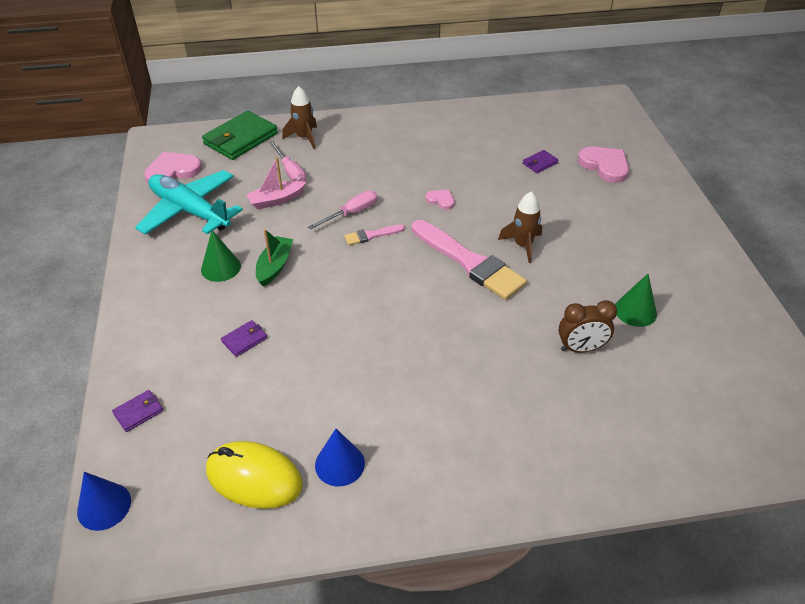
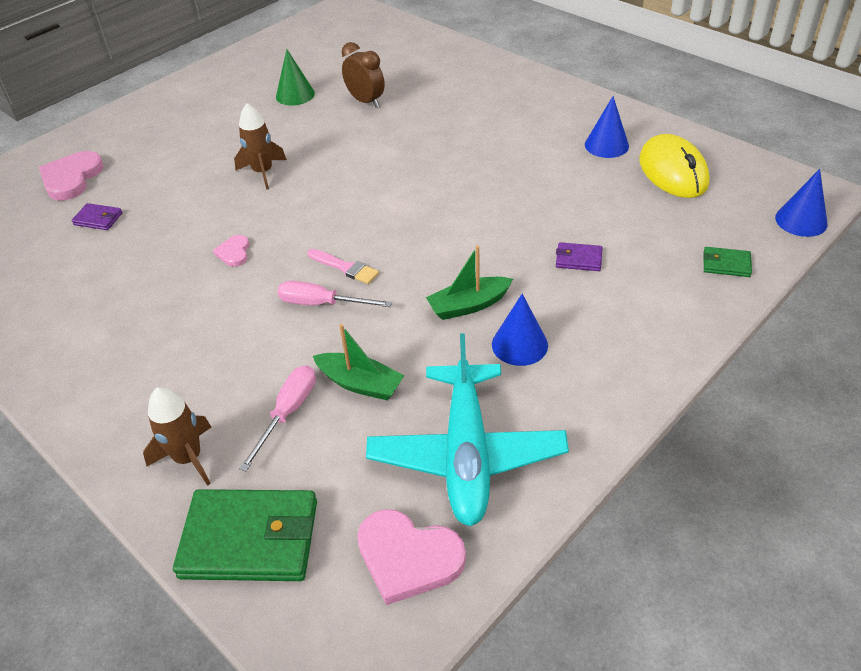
camera: 125 degrees left, 0 degrees up
(138, 412) = (726, 264): purple wallet -> green wallet
(221, 267) = (519, 344): green cone -> blue cone
(276, 200) = (360, 383): pink boat -> green boat
(469, 262) = (320, 189): pink brush -> none

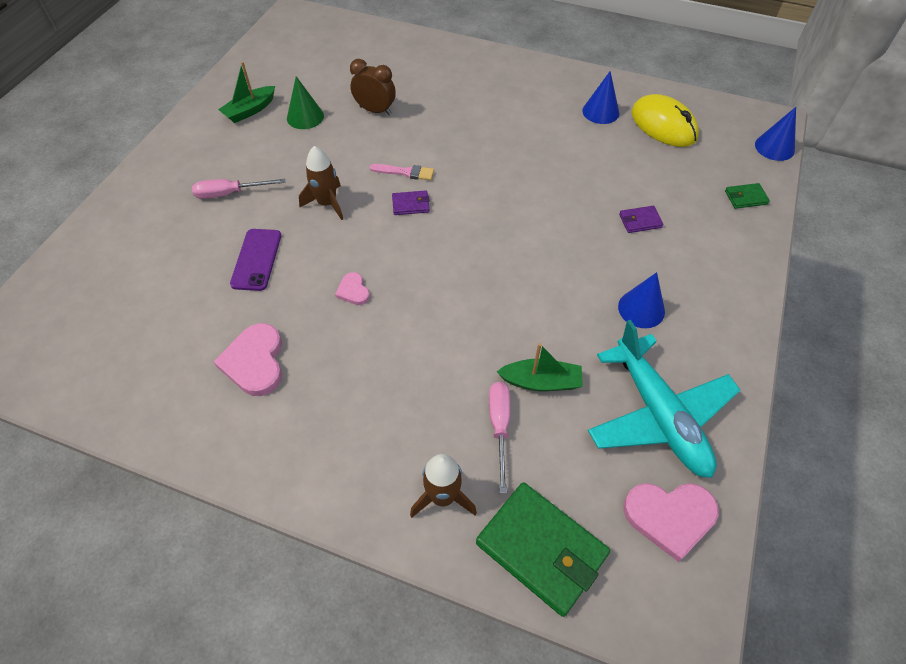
camera: 25 degrees left, 10 degrees up
(71, 178) = (138, 254): pink heart -> pink heart (255, 362)
(98, 219) = (197, 291): purple wallet -> purple wallet (410, 205)
(166, 205) = (256, 259): none -> purple phone
(250, 539) = (541, 549): green wallet -> green wallet turned 60 degrees clockwise
(321, 303) = (463, 318): pink screwdriver -> pink screwdriver (230, 193)
(345, 267) = (461, 278): pink brush -> pink brush (405, 172)
(469, 305) = (582, 285): green boat -> green boat (250, 110)

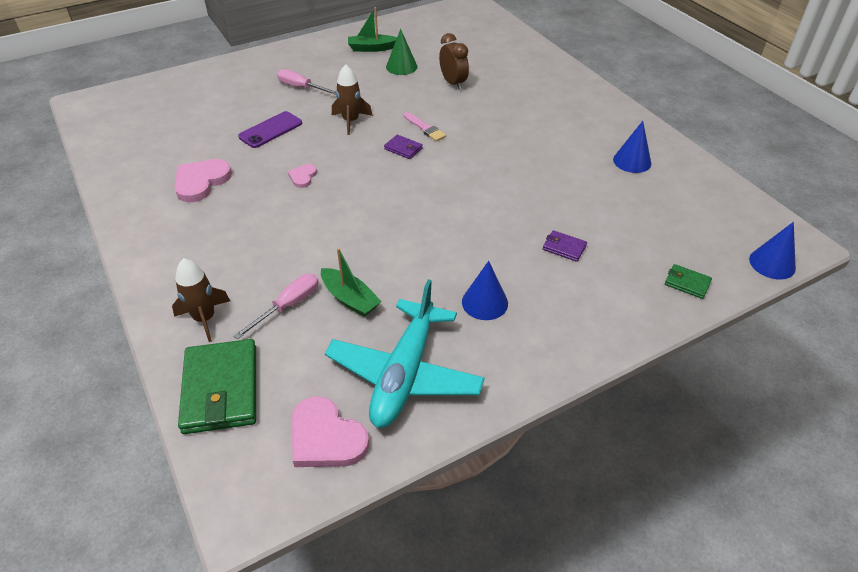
camera: 40 degrees right, 10 degrees down
(663, 125) = (678, 196): yellow mouse -> none

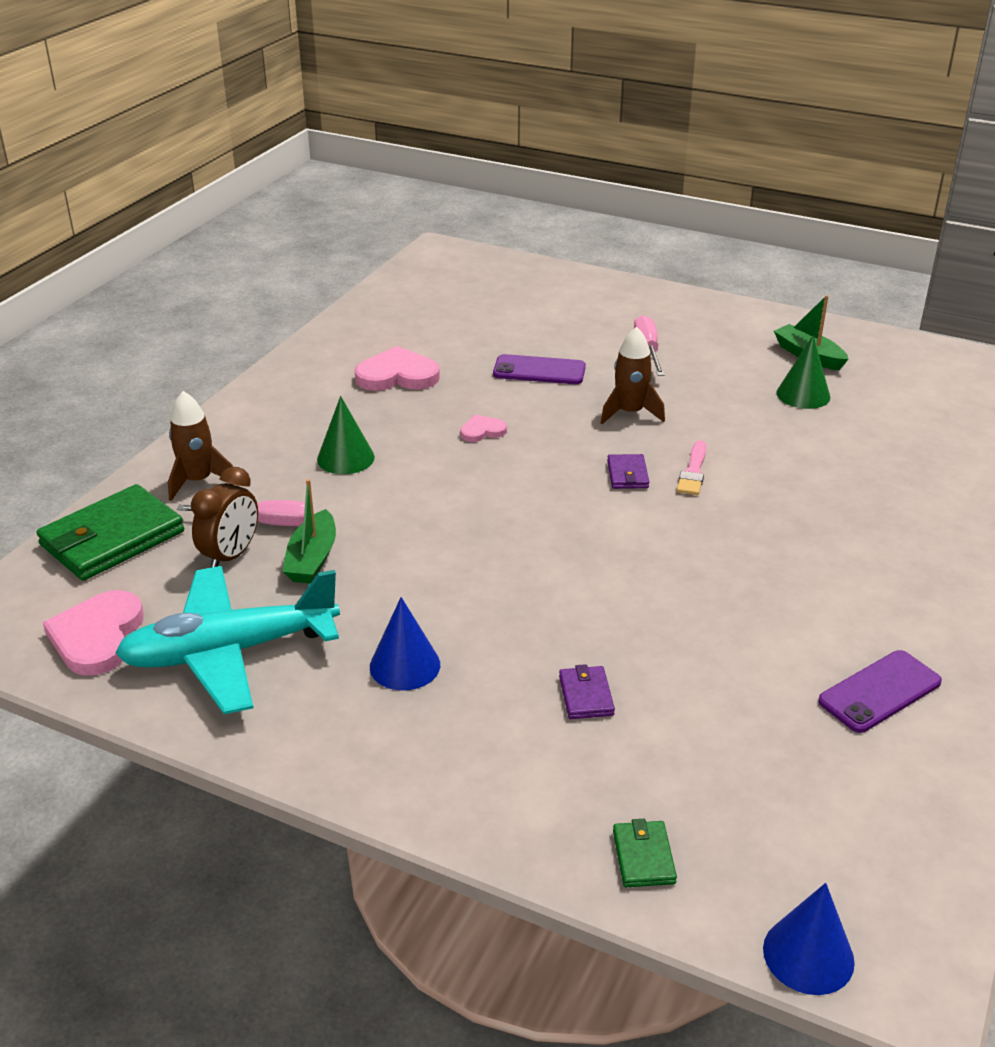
camera: 55 degrees right, 10 degrees down
(262, 241) = (345, 458): none -> green cone
(453, 83) = (829, 450): brown clock -> brown clock (231, 556)
(632, 161) = (880, 692): blue cone -> purple phone

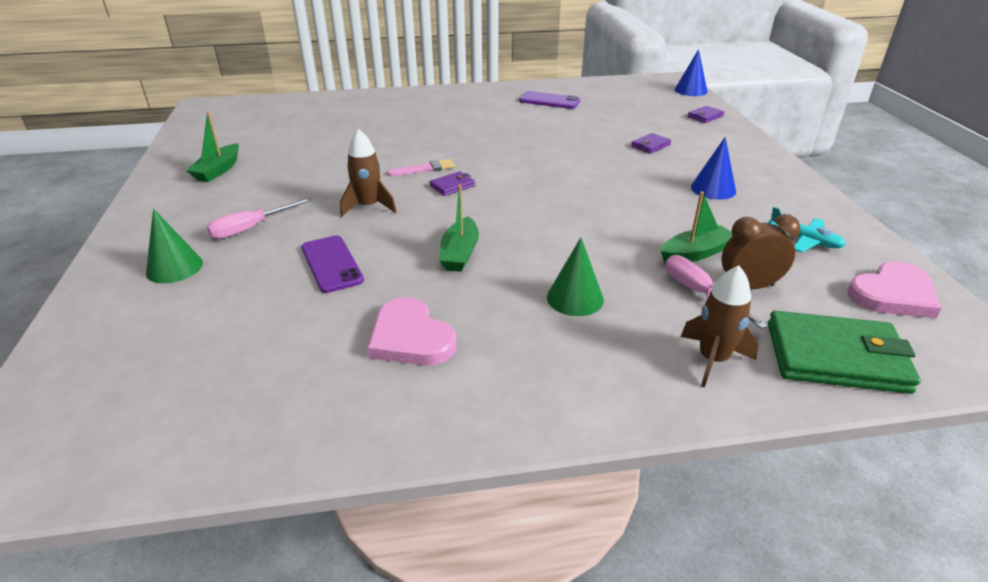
camera: 125 degrees left, 0 degrees up
(229, 651) = (804, 240): turquoise plane -> turquoise plane, size x0.47
(482, 431) = (460, 253): pink heart -> green boat
(643, 857) = (705, 116): green wallet -> purple wallet
(803, 395) = (285, 161): green cone -> green cone (174, 267)

